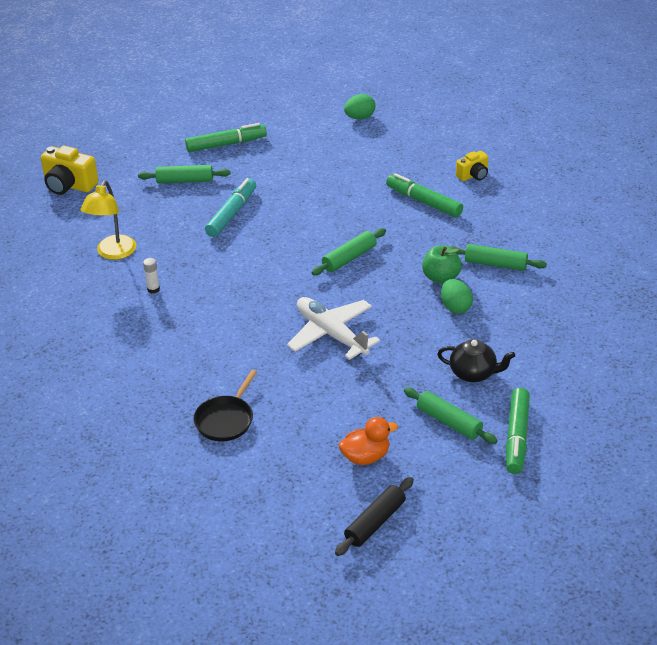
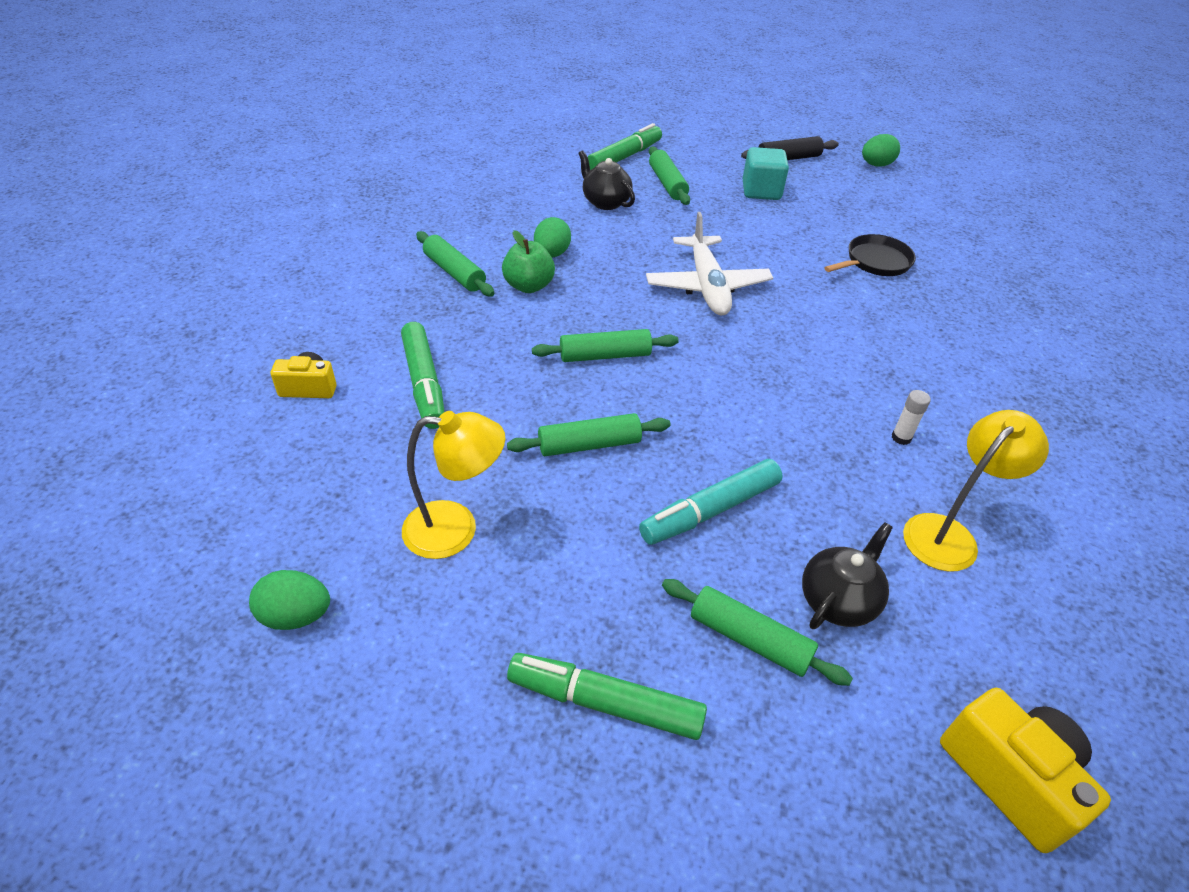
camera: 150 degrees left, 5 degrees up
(155, 207) = (838, 600): none -> black teapot
(285, 563) = (876, 165): none -> green egg
(312, 213) = (589, 444): none -> green rolling pin
(334, 161) = (456, 529): none -> yellow lamp
(366, 457) = (761, 191): orange duck -> turquoise cube

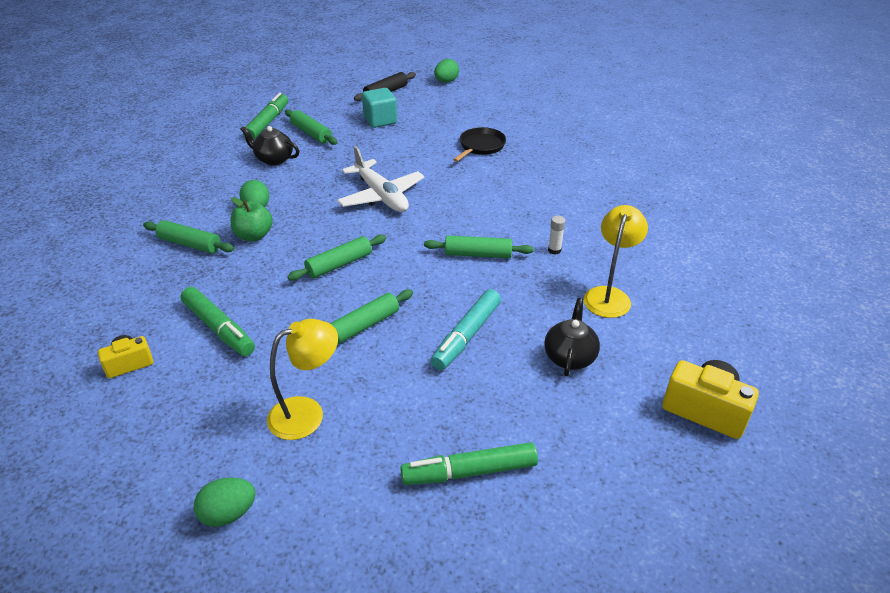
camera: 25 degrees left, 5 degrees down
(749, 639) = (532, 399): green rolling pin -> green rolling pin (478, 254)

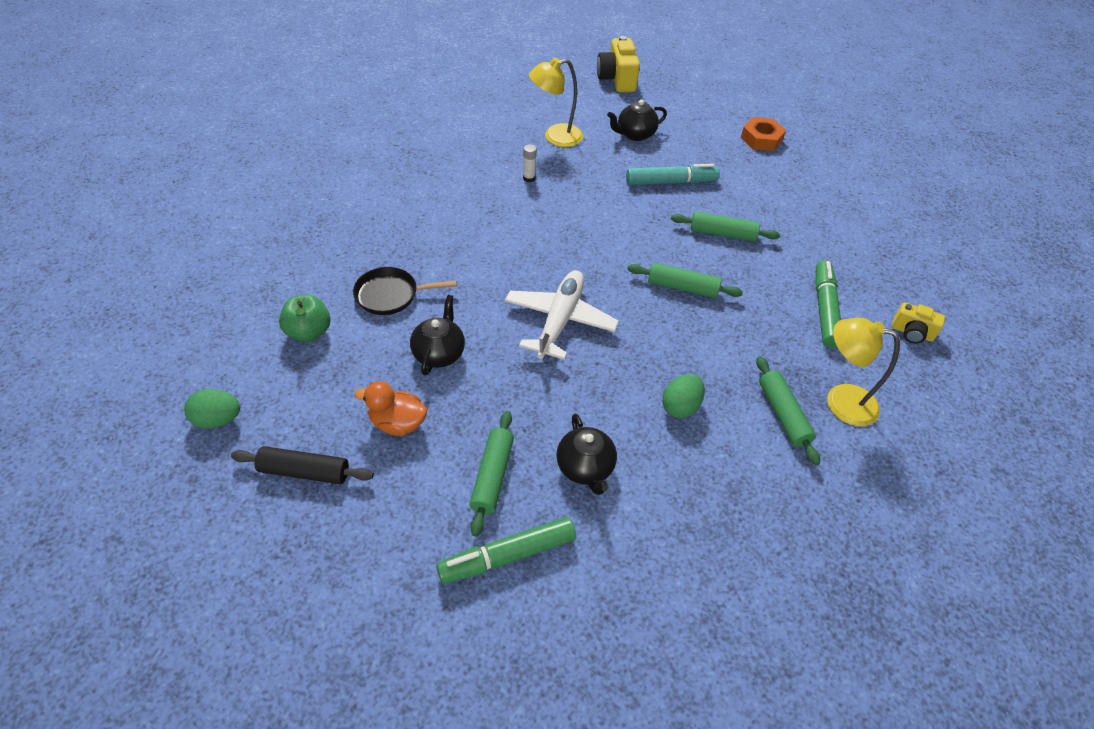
camera: 130 degrees left, 10 degrees up
(228, 513) = (901, 207): green egg -> none
(254, 235) = (717, 374): green apple -> green apple (309, 332)
(307, 413) = (815, 216): yellow lamp -> yellow lamp (840, 401)
(380, 120) = (398, 423): turquoise cube -> orange duck
(411, 146) = (439, 353): none -> black teapot
(470, 472) = (761, 139): green marker -> orange nut
(478, 254) = (579, 215): green rolling pin -> none

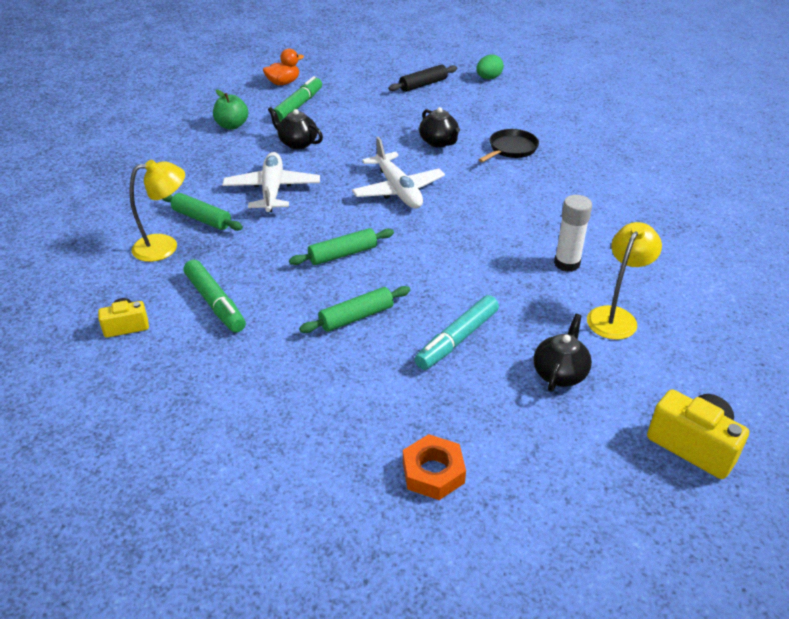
camera: 140 degrees right, 10 degrees down
(309, 332) = (516, 116): green apple -> green apple (232, 125)
(398, 423) = (412, 113): orange duck -> orange duck (283, 83)
(492, 476) = (339, 120): green rolling pin -> none
(529, 178) = (567, 263): white glue stick -> white glue stick, size x1.84
(680, 406) = (272, 190): green egg -> white plane

